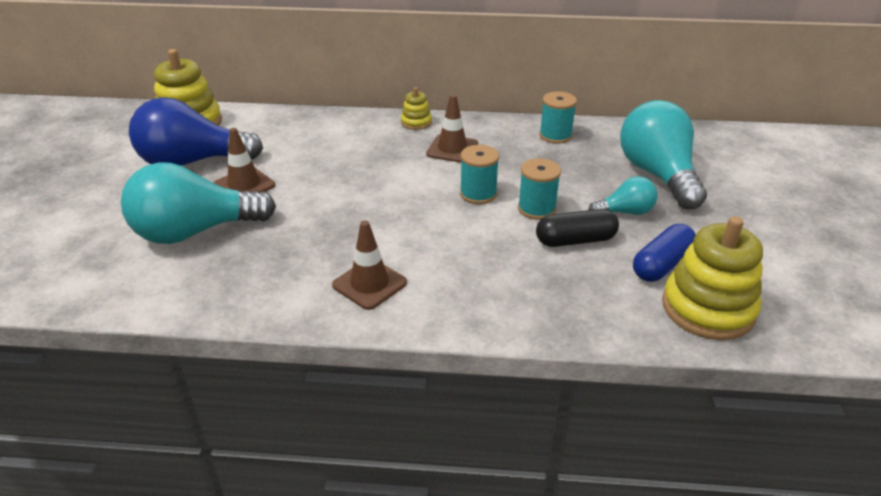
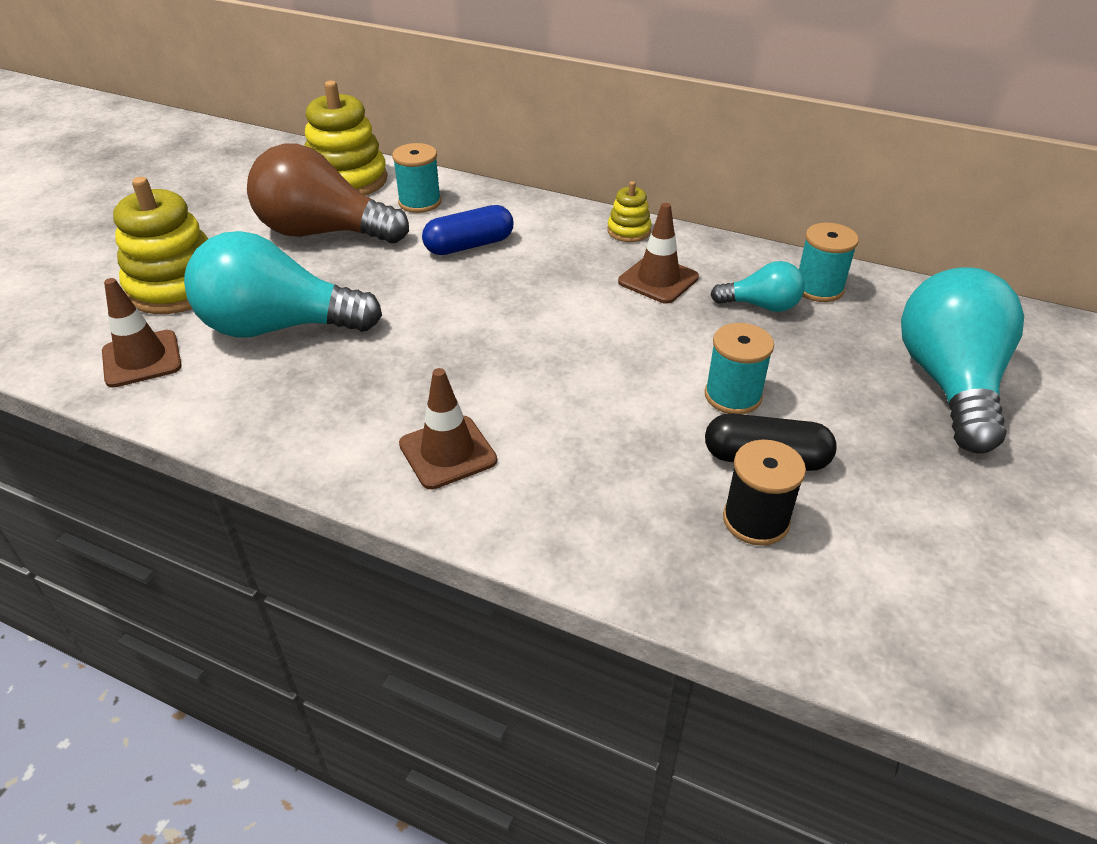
camera: 20 degrees right, 5 degrees up
(192, 162) = (323, 232): blue light bulb -> brown light bulb
(244, 185) = (367, 277): brown traffic cone -> brown traffic cone (142, 359)
(478, 194) = (660, 354): turquoise spool -> turquoise spool (420, 202)
(588, 276) = (755, 520): none -> black spool
(625, 212) = (865, 432): turquoise light bulb -> turquoise light bulb (761, 306)
(661, 265) = (881, 532): blue capsule -> blue capsule (469, 245)
(707, 309) = (920, 625): yellow stacking toy -> yellow stacking toy (177, 287)

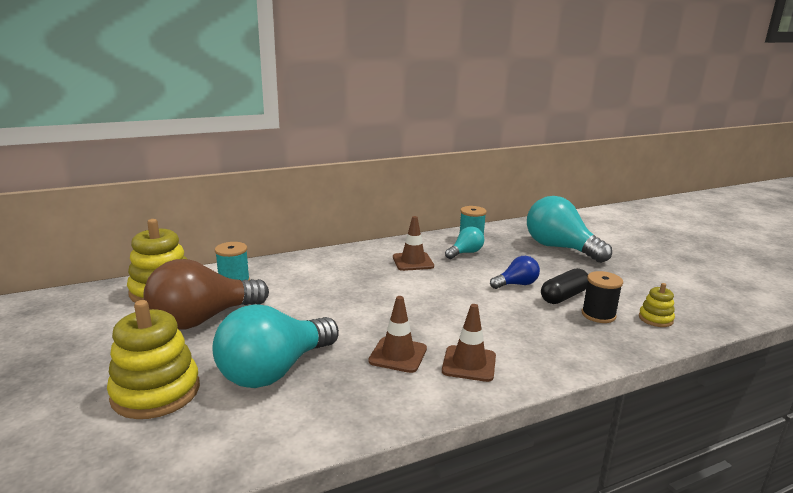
camera: 50 degrees left, 20 degrees down
(142, 359) = (217, 437): brown traffic cone -> brown traffic cone (398, 355)
(469, 245) = (303, 287): blue capsule -> none
(629, 231) = (364, 251): yellow stacking toy -> yellow stacking toy (655, 319)
(733, 396) = (516, 284): turquoise spool -> blue light bulb

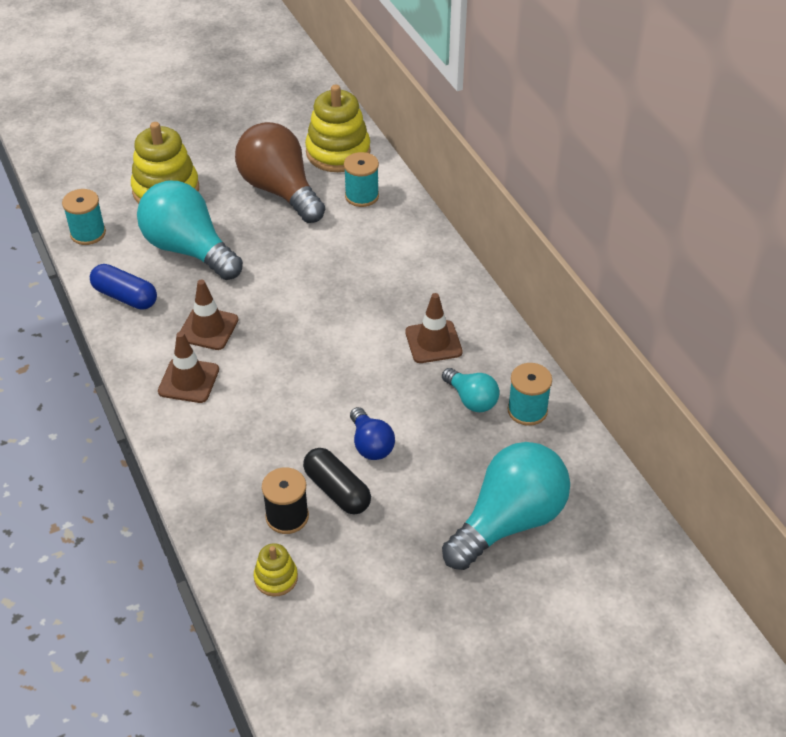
camera: 90 degrees right, 25 degrees up
(211, 456) = (88, 233): none -> turquoise spool
(344, 413) = (125, 296): none -> blue capsule

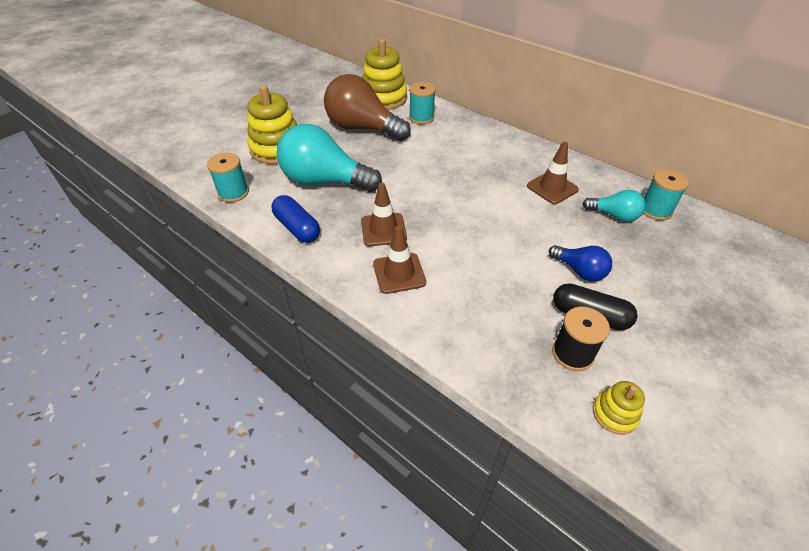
camera: 25 degrees left, 0 degrees up
(125, 296) = (297, 228): blue capsule -> blue capsule turned 45 degrees clockwise
(509, 521) = (728, 289): turquoise light bulb -> none

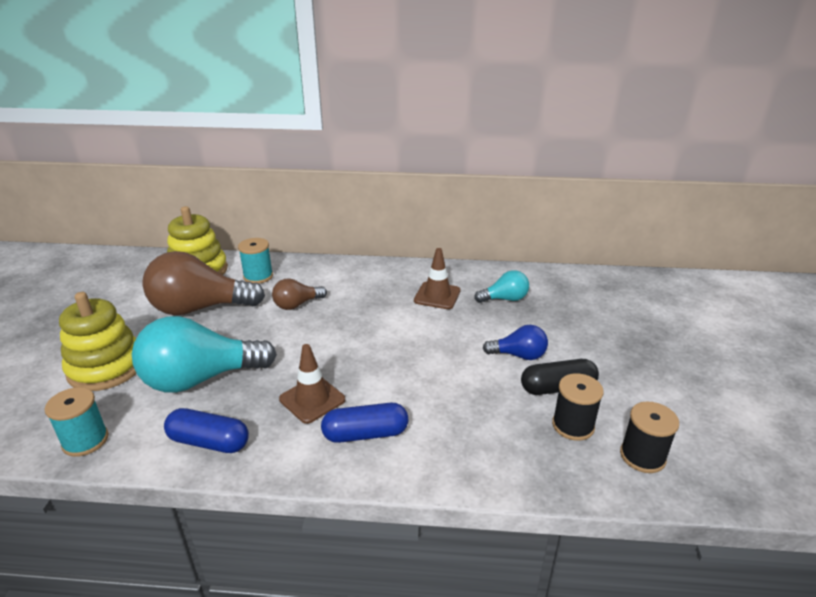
camera: 35 degrees left, 15 degrees down
(399, 273) = (365, 434): brown traffic cone -> blue capsule
(431, 151) = (297, 305): none -> brown light bulb
(614, 414) = (642, 456): yellow stacking toy -> black spool
(655, 210) = (530, 282): turquoise spool -> none

